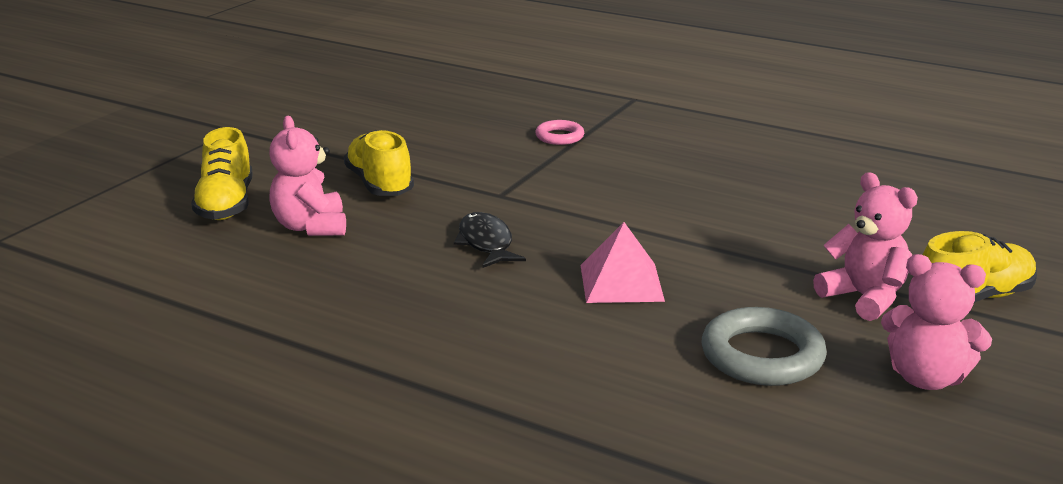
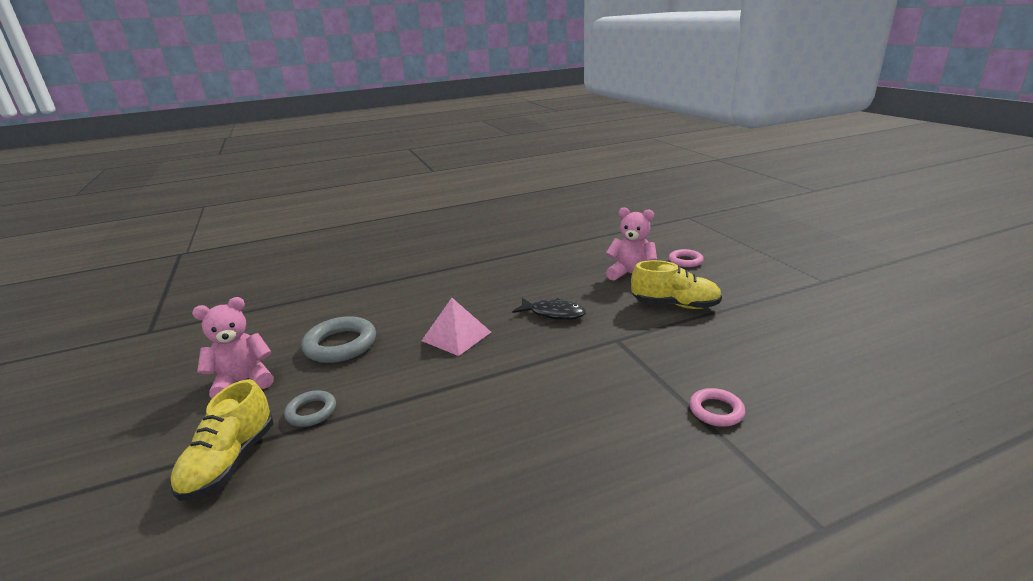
camera: 130 degrees right, 0 degrees up
(226, 204) = (685, 261): yellow shoe -> pink ring
(864, 298) = (311, 412): pink teddy bear -> grey ring

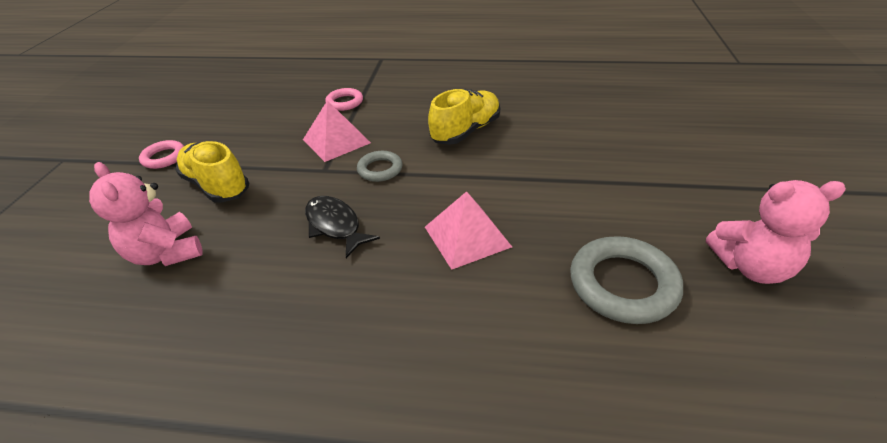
camera: 150 degrees left, 15 degrees up
(230, 462) = (715, 174): yellow shoe -> yellow shoe (466, 131)
(311, 412) = (648, 196): grey ring -> grey ring (380, 169)
(646, 364) = (336, 141): none -> pink pyramid
(685, 261) = (73, 248): pink ring -> pink ring (164, 157)

